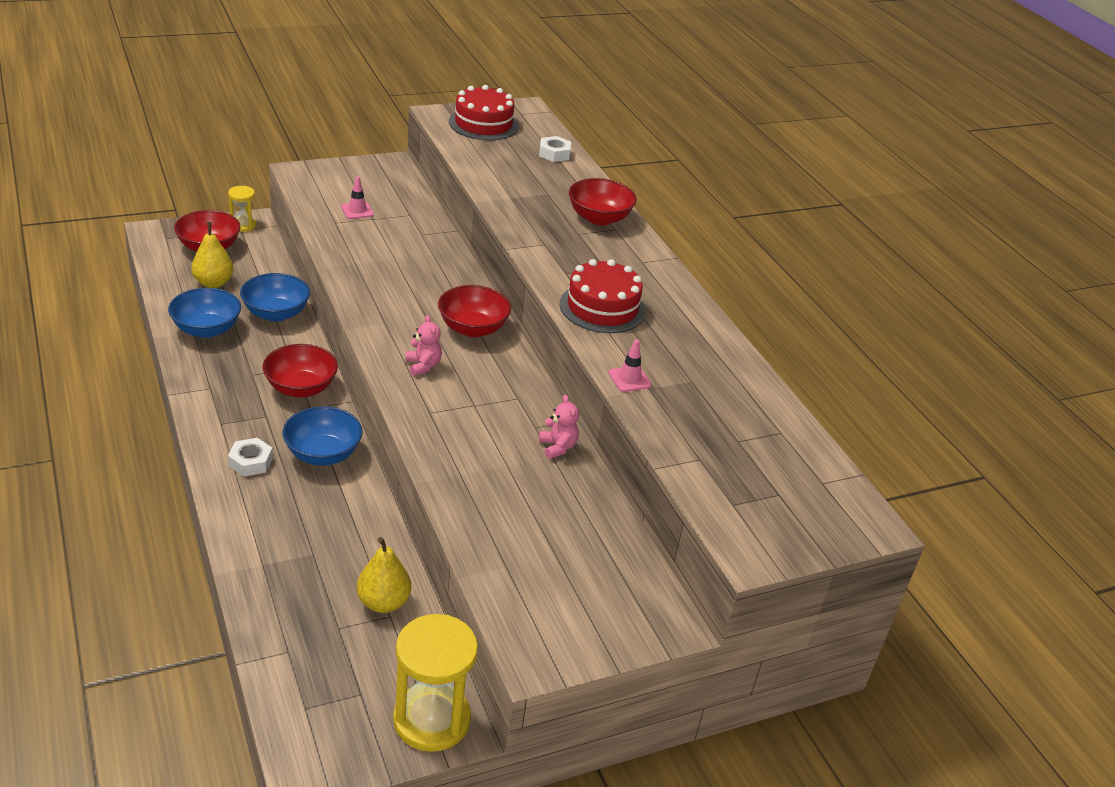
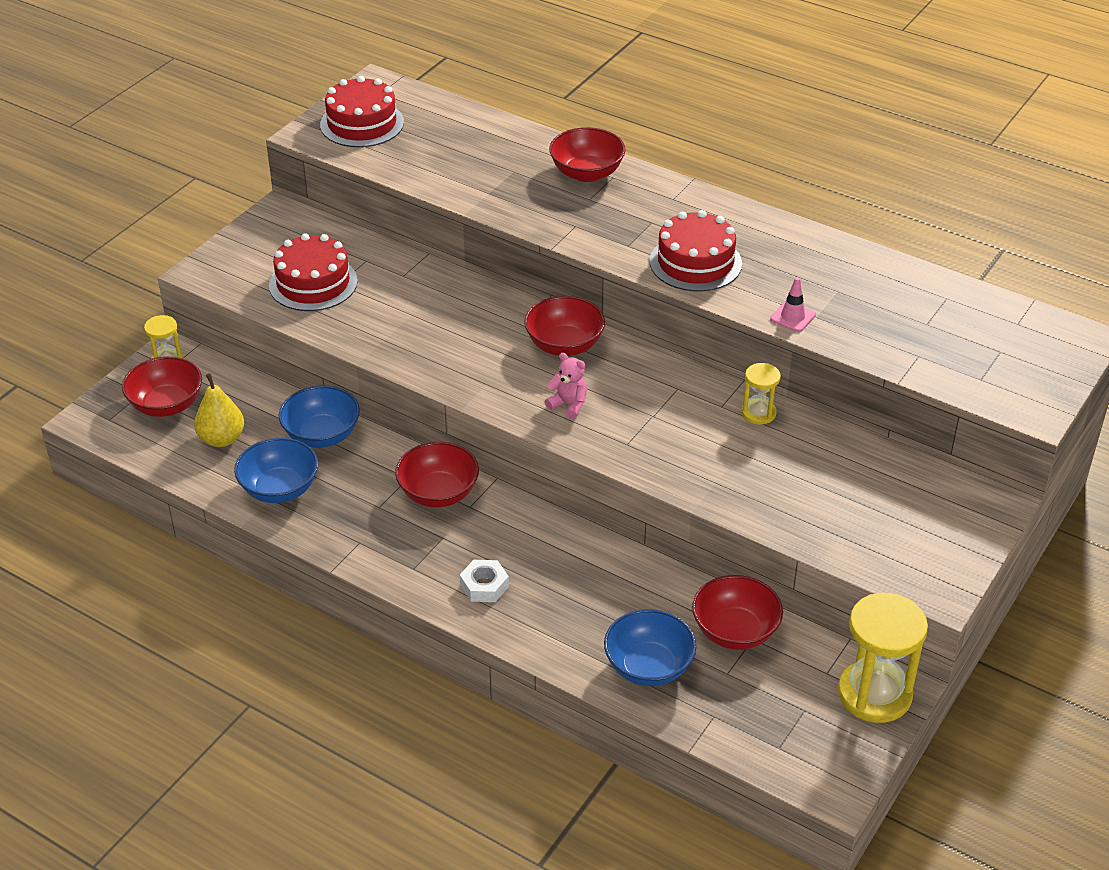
camera: 30 degrees left, 5 degrees up
(323, 454) = (534, 541): blue bowl -> blue bowl (648, 667)
(357, 210) = (313, 283): pink traffic cone -> red cake
(383, 602) = (735, 631): yellow pear -> red bowl
(554, 154) = (466, 123): white nut -> none
(557, 447) = (758, 413): pink teddy bear -> yellow hourglass

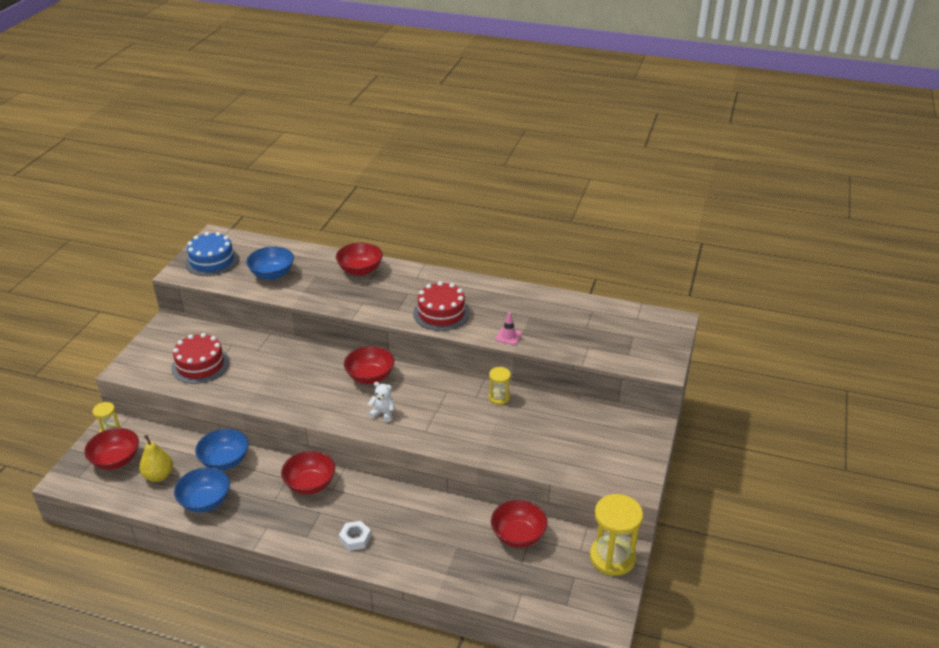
camera: 15 degrees left, 5 degrees down
(362, 123) = (212, 261): red cake -> blue cake
(568, 405) = (383, 413): pink teddy bear -> white teddy bear
(648, 667) = (472, 570): blue bowl -> blue bowl (272, 274)

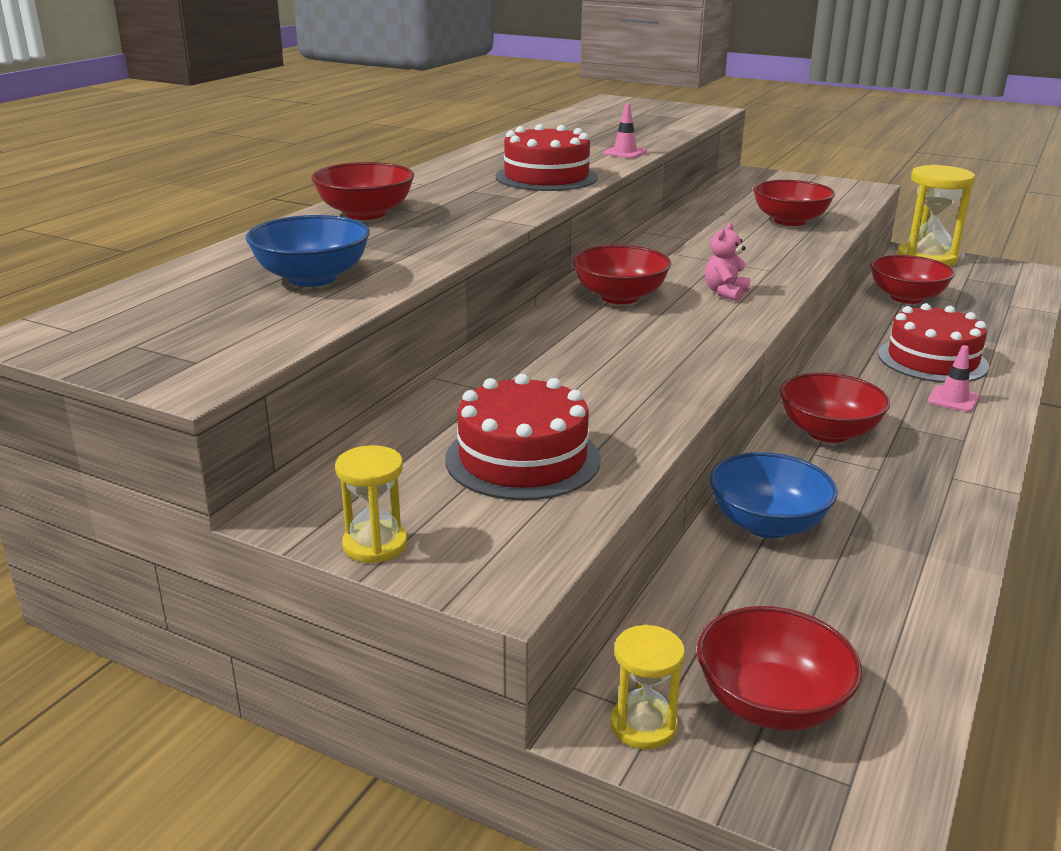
camera: 80 degrees left, 10 degrees down
(159, 476) = (826, 620): yellow pear -> none
(205, 501) = (901, 549): blue bowl -> none
(212, 261) = (176, 338): blue cake -> none
(355, 538) = (953, 399): white nut -> pink traffic cone
(383, 413) = (725, 293): white teddy bear -> pink teddy bear
(410, 536) = (932, 360): none -> red cake
(499, 397) = (691, 227): yellow hourglass -> yellow hourglass (375, 545)
(528, 441) = (789, 221): none -> red bowl

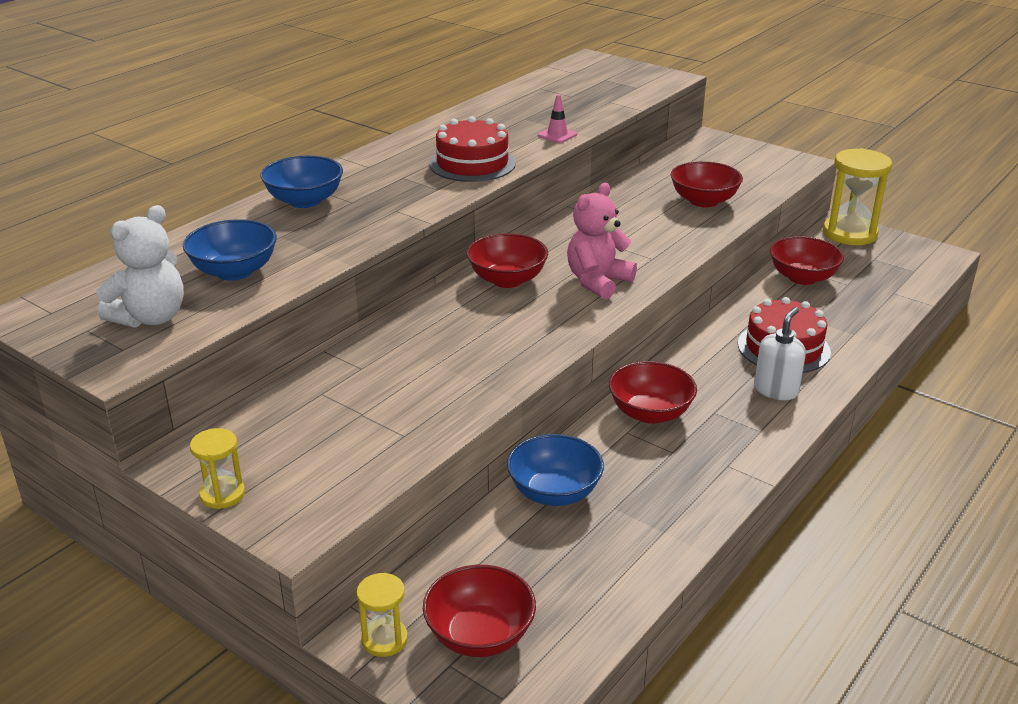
camera: 10 degrees right, 5 degrees up
(221, 328) = (151, 318): none -> white teddy bear
(365, 214) = (305, 201): red bowl -> blue bowl
(522, 459) = (354, 433): red cake -> none
(725, 293) = (597, 282): pink teddy bear -> pink teddy bear, size x1.72
(953, 399) = (776, 390): pink traffic cone -> white soap dispenser

